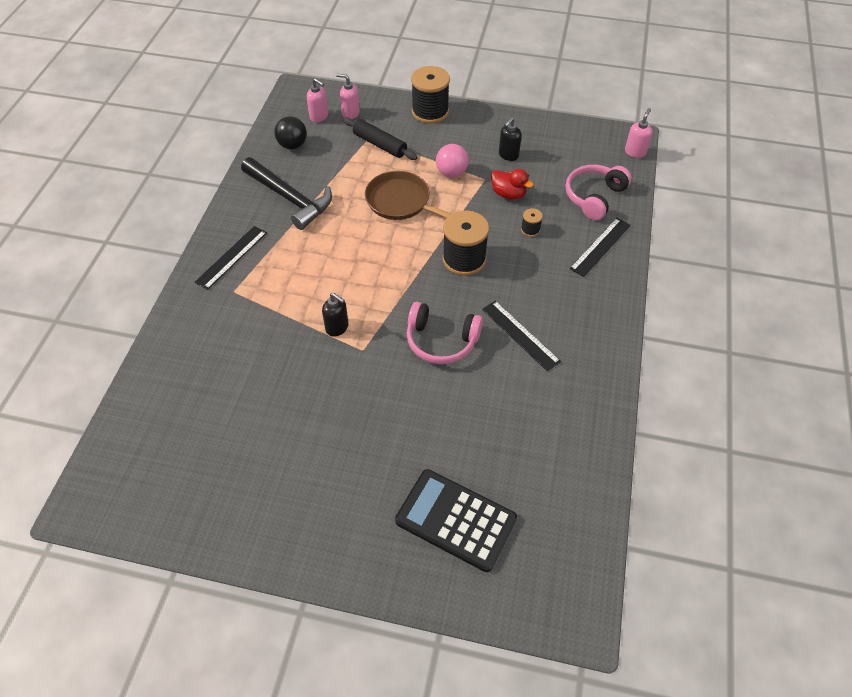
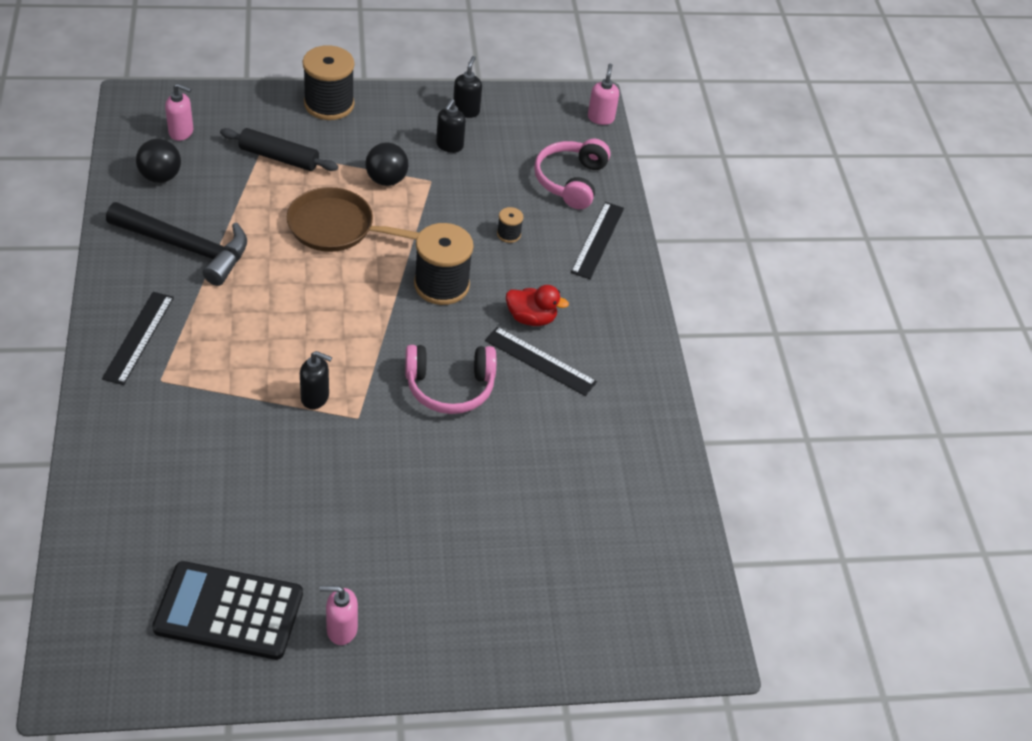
camera: 25 degrees left, 5 degrees down
(350, 113) = (223, 122): pink soap dispenser -> pink soap dispenser (341, 629)
(451, 173) = (386, 180): pink ball -> black ball
(455, 520) = (540, 582): black calculator -> black calculator (229, 611)
(508, 194) = (467, 195): red duck -> red duck (531, 318)
(530, 131) = (466, 111): none -> black soap dispenser

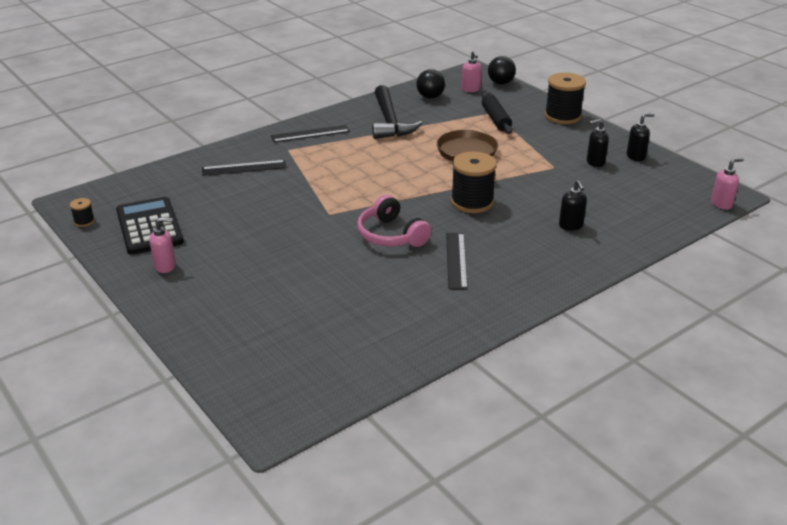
camera: 65 degrees right, 15 degrees down
(315, 397) = (328, 196): black soap dispenser -> black soap dispenser (571, 226)
(341, 629) = (165, 266): pink soap dispenser -> pink soap dispenser turned 105 degrees clockwise
(386, 180) = (531, 154): black ball -> black ball (500, 83)
(508, 234) = (552, 209): black spool -> black spool (84, 221)
(531, 318) = (489, 243): red duck -> none
(570, 181) = (639, 214): pink headphones -> none
(597, 240) = (601, 244): black ruler -> black ruler (244, 168)

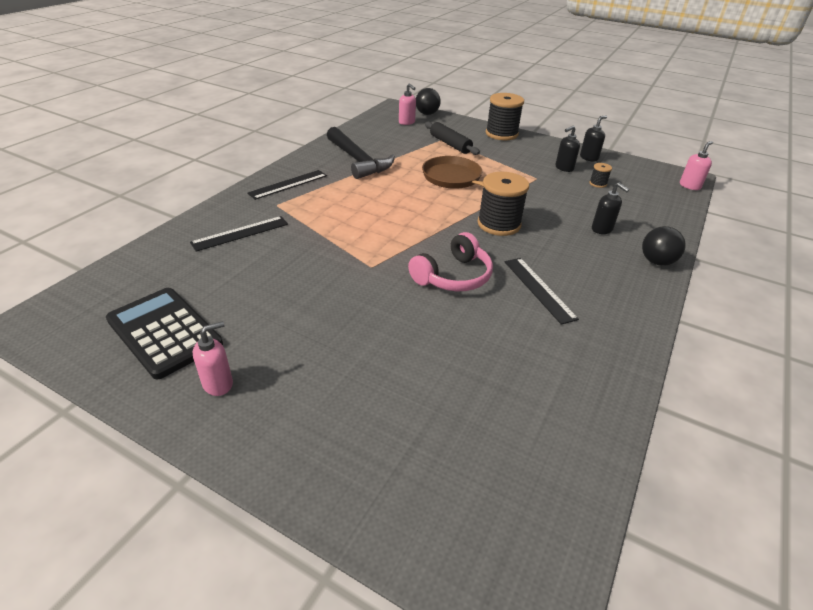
camera: 25 degrees left, 5 degrees up
(84, 221) = (65, 346): black spool -> black spool (598, 183)
(391, 235) = (453, 276): pink headphones -> pink headphones turned 75 degrees counterclockwise
(430, 97) = (377, 133): black ball -> black ball (656, 262)

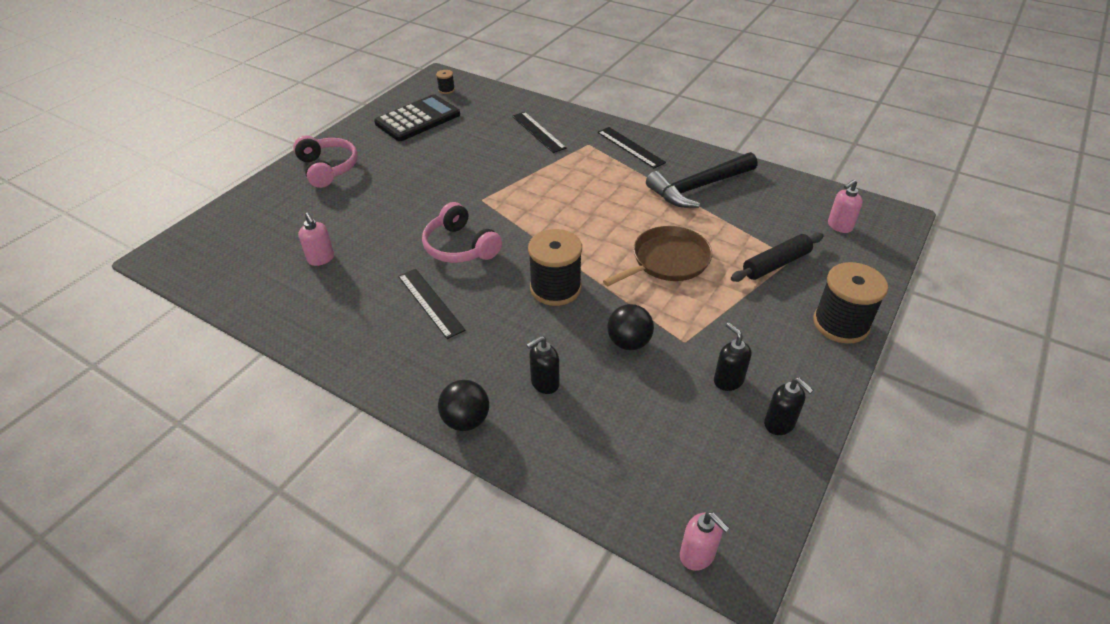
camera: 95 degrees right, 5 degrees up
(218, 384) = (363, 144): pink soap dispenser -> pink soap dispenser (321, 259)
(282, 415) = (328, 168): none -> pink headphones
(427, 114) = (886, 247): black ball -> black ball (629, 342)
(539, 289) = (430, 302): black ruler -> black ruler turned 75 degrees clockwise
(598, 183) = (680, 412): black spool -> black spool (446, 90)

